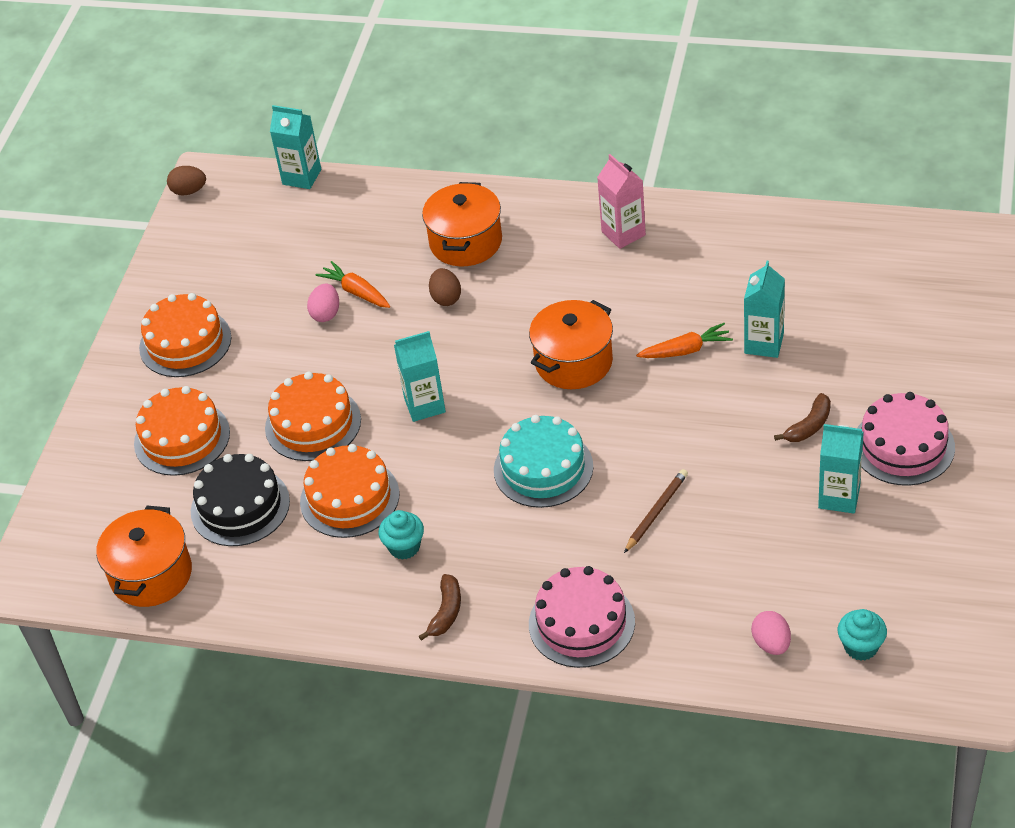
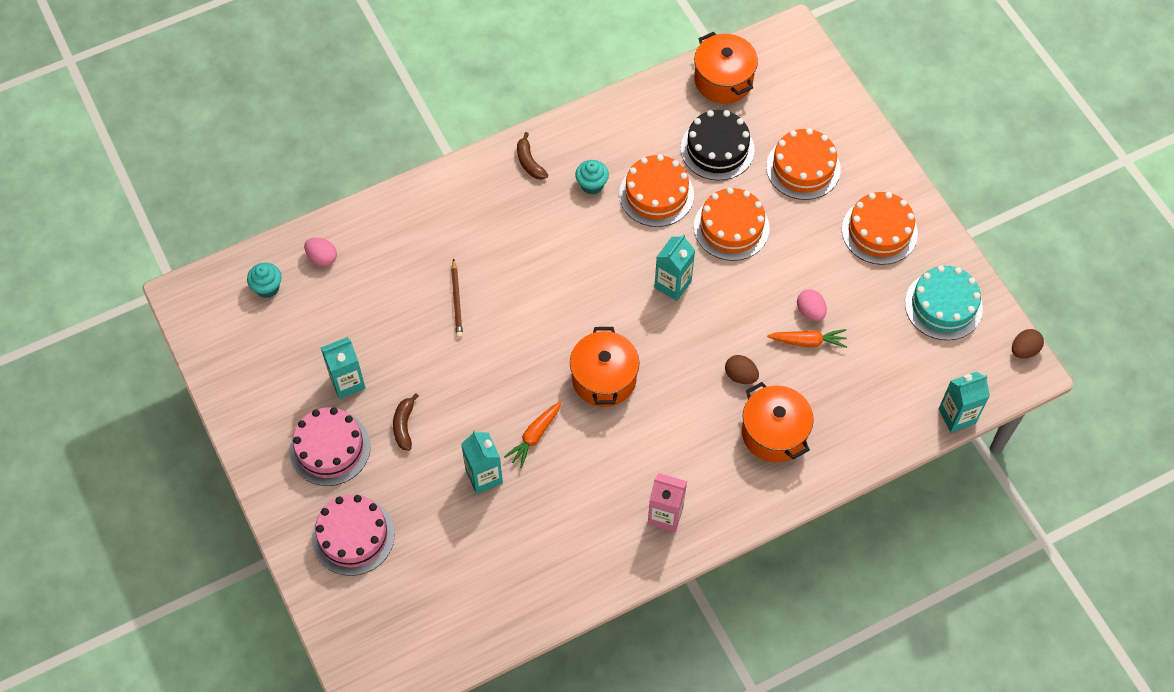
camera: 135 degrees right, 15 degrees up
(543, 468) = (554, 287): turquoise cake -> turquoise cake (943, 305)
(581, 623) = (444, 203): pink cake -> pink cake (353, 536)

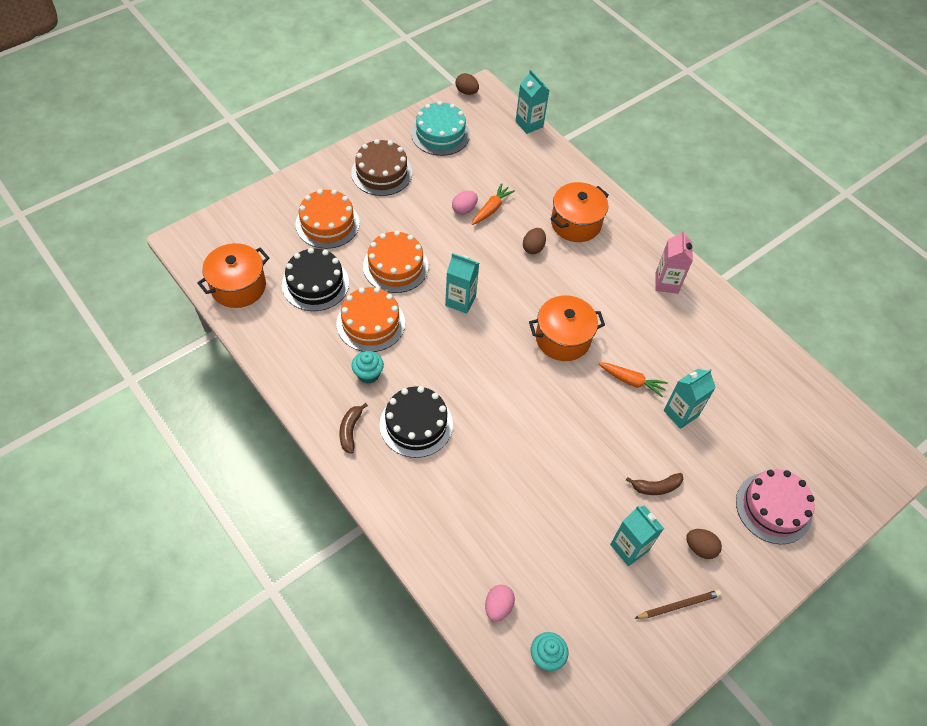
camera: 105 degrees left, 5 degrees down
(330, 448) = (700, 548): pink cake -> brown egg
(457, 301) = (517, 467): brown pencil -> brown pencil (678, 605)
(524, 219) = (416, 424): none -> black cake
(529, 162) = (350, 430): brown banana -> brown banana turned 135 degrees clockwise
(808, 341) = (491, 209): orange carrot -> orange carrot turned 45 degrees clockwise
(879, 231) = (381, 173): orange cake -> brown cake

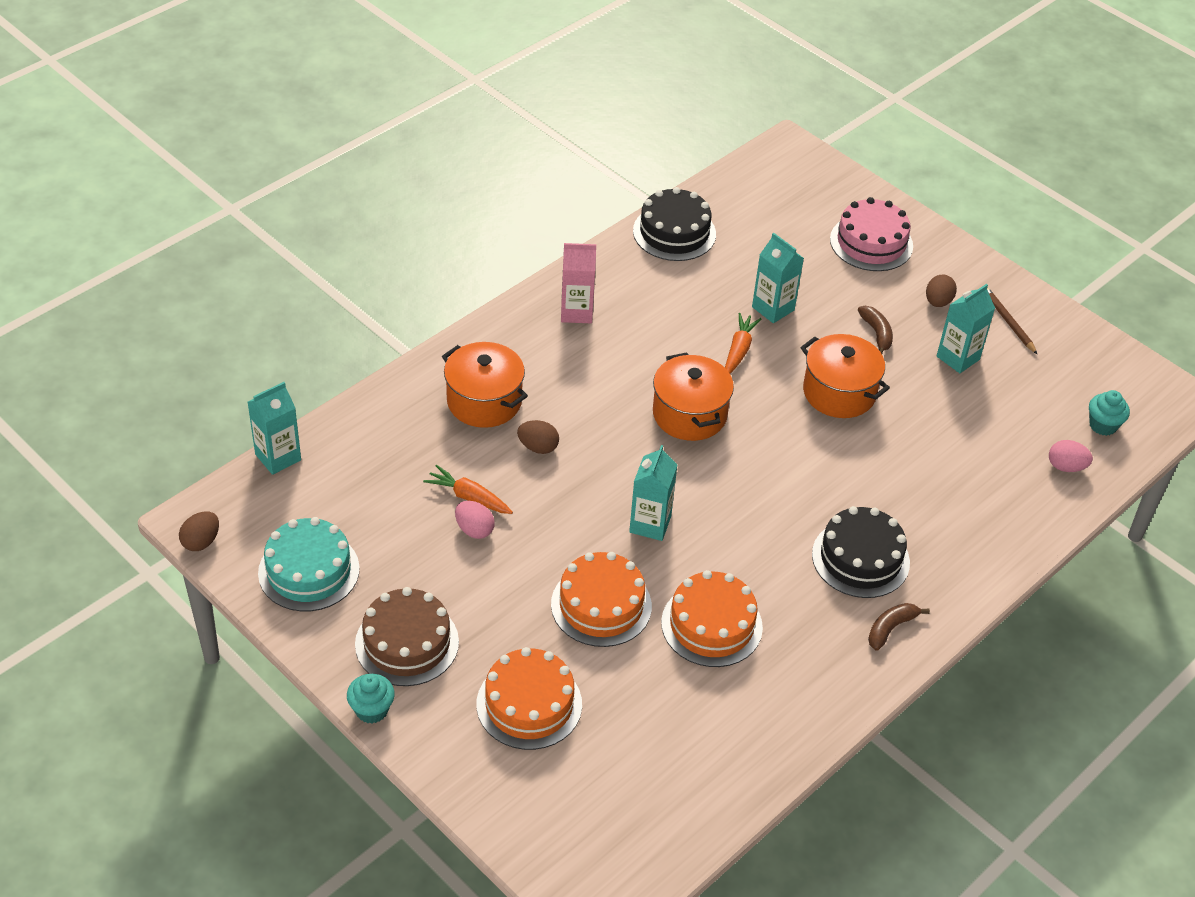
camera: 95 degrees left, 10 degrees down
(238, 286) = (680, 807): orange pot -> orange pot (839, 392)
(315, 284) = (654, 703): black cake -> black cake (674, 232)
(350, 430) = (890, 628): brown banana -> brown banana turned 135 degrees clockwise
(368, 374) = (798, 618): turquoise cupcake -> turquoise cupcake (372, 710)

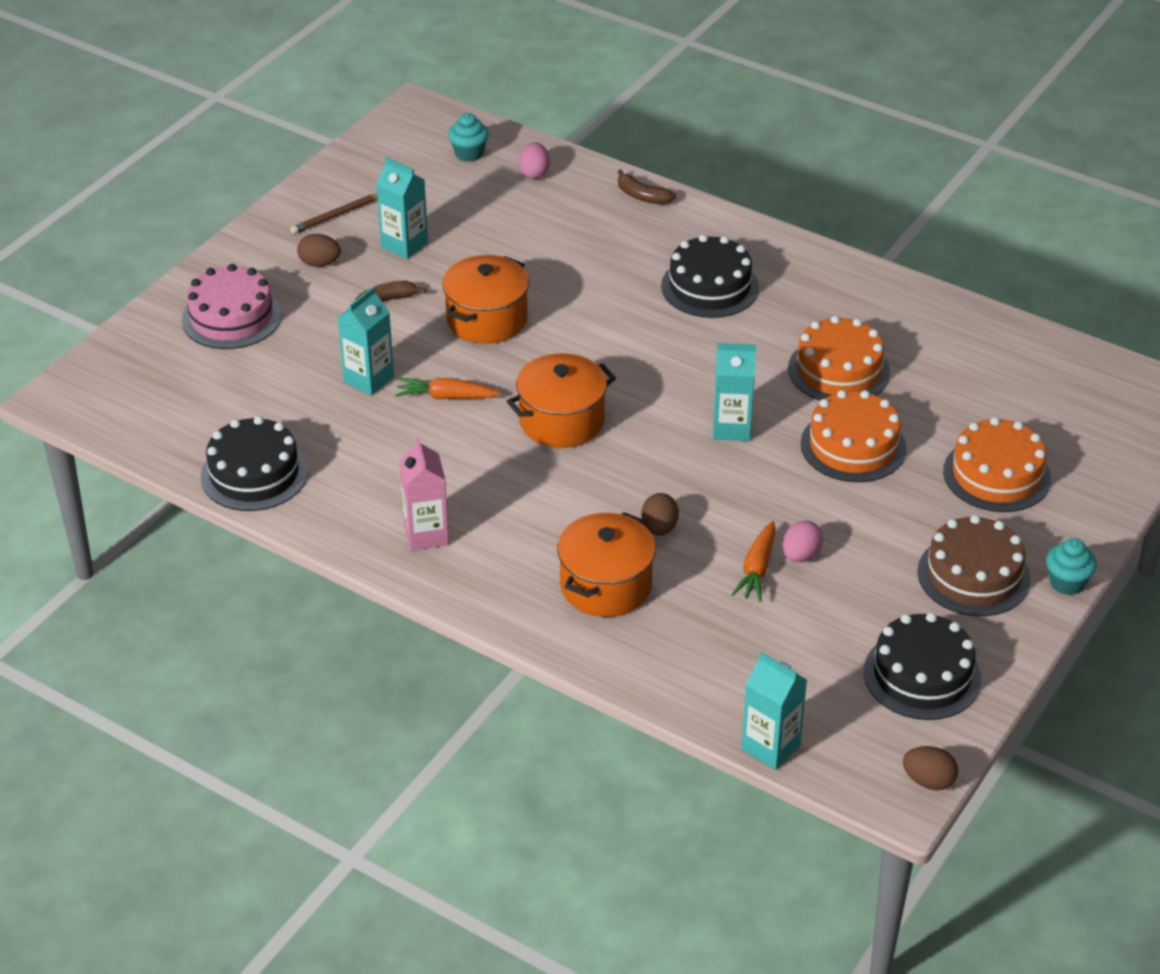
camera: 100 degrees left, 5 degrees down
(309, 571) = (922, 675): turquoise cake -> black cake
(890, 628) = (785, 263): brown banana -> brown banana (642, 196)

